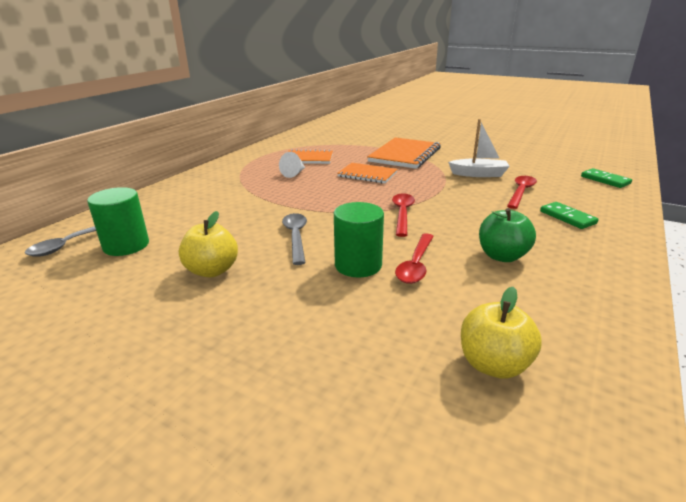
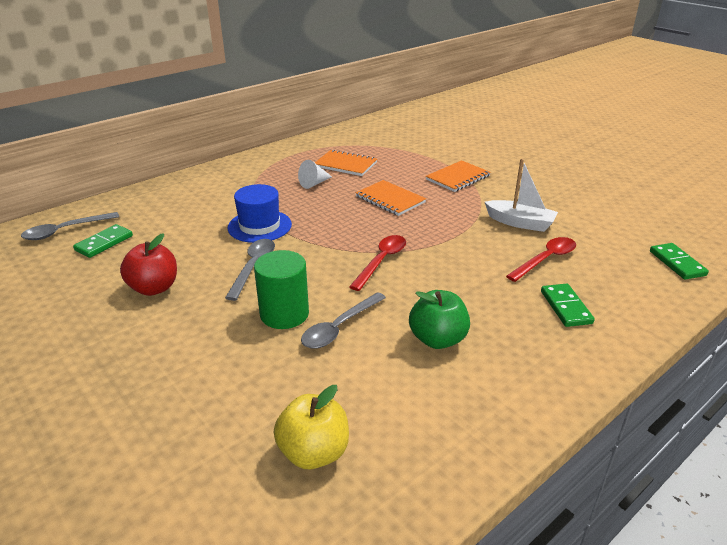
camera: 20 degrees right, 5 degrees up
(126, 245) = (104, 243): green cylinder -> green domino
(212, 271) = (154, 288): yellow apple -> red apple
(273, 208) = (259, 226): none -> blue hat
(405, 155) = (458, 178): orange notebook -> orange notebook, size x0.62
(416, 265) = (339, 327): red spoon -> grey spoon

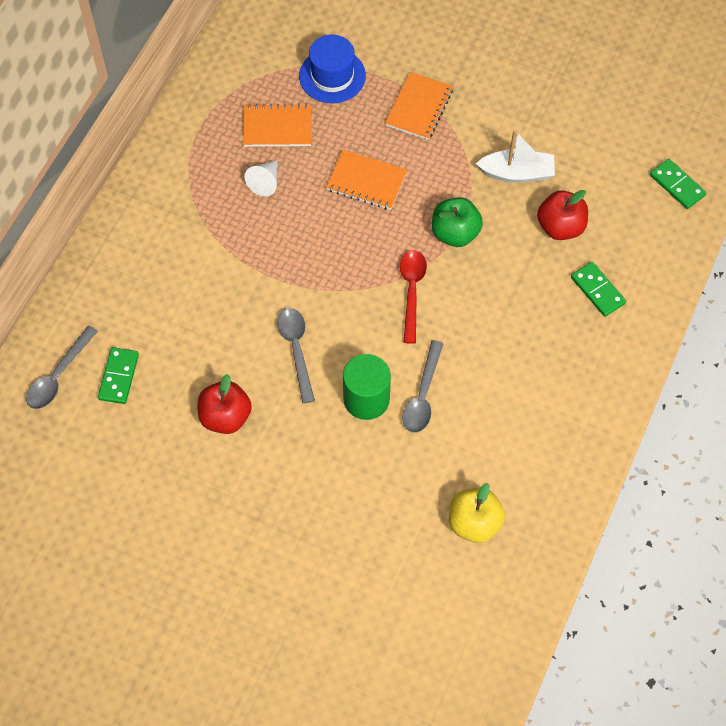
camera: 25 degrees left, 30 degrees up
(259, 226) = (258, 284): blue hat -> blue hat (332, 76)
(437, 339) = (509, 375): green apple -> green apple (455, 233)
(545, 259) = (560, 227): red spoon -> red apple

